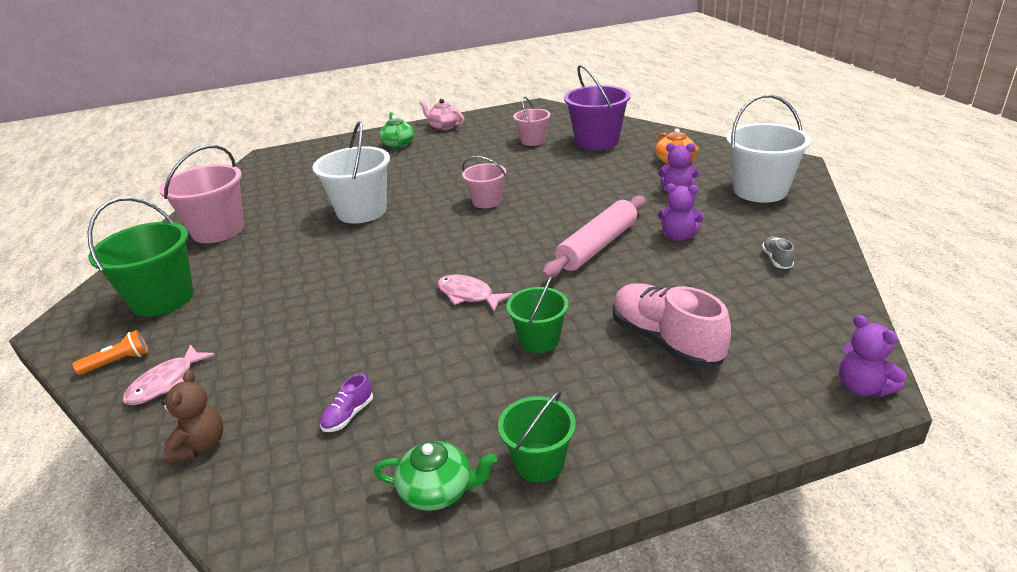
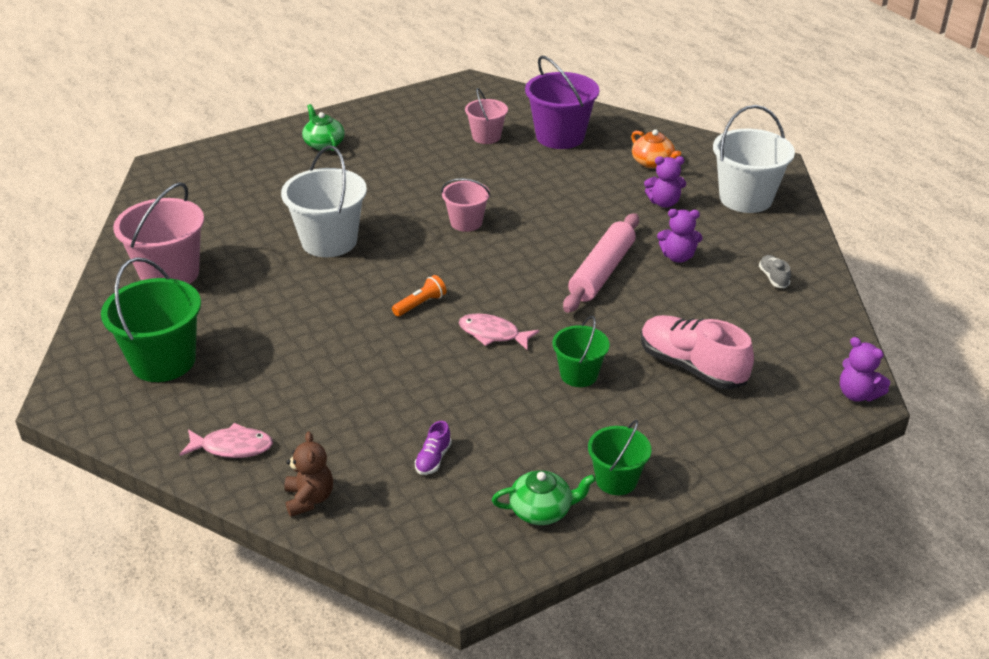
camera: 15 degrees left, 5 degrees up
(118, 362) = (165, 431): orange flashlight -> orange flashlight (420, 304)
(165, 383) = (232, 447): pink fish -> pink fish turned 105 degrees counterclockwise
(444, 126) = (369, 116): pink teapot -> none

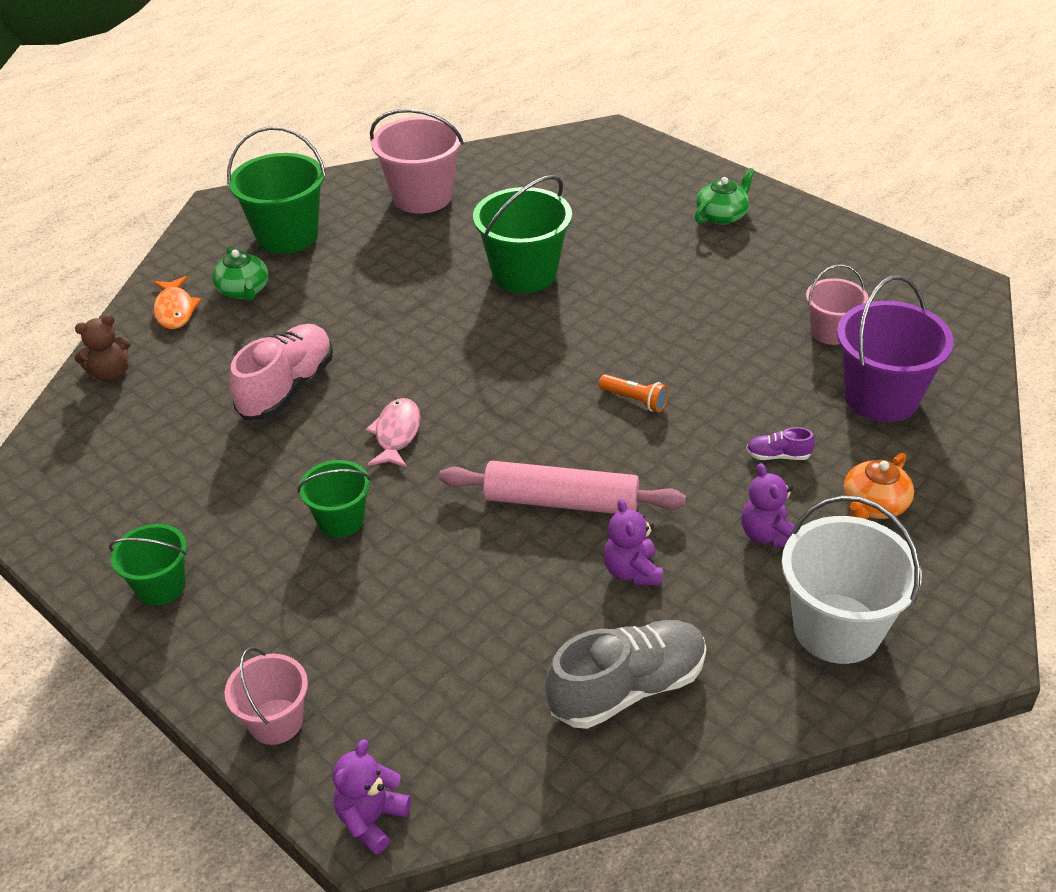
camera: 75 degrees right, 5 degrees up
(232, 447) = (175, 310): pink fish -> orange fish
(329, 241) = (524, 273): white bucket -> green bucket
(420, 304) = (433, 367): orange flashlight -> orange flashlight (635, 400)
(433, 459) = (176, 438): purple shoe -> purple shoe (778, 456)
(466, 222) = (614, 362): pink bucket -> pink bucket (276, 721)
(542, 510) = (107, 535): green teapot -> green teapot (244, 290)
(692, 367) = (384, 623): pink shoe -> pink shoe (287, 388)
(773, 278) = (627, 688): grey shoe -> grey shoe, size x2.27

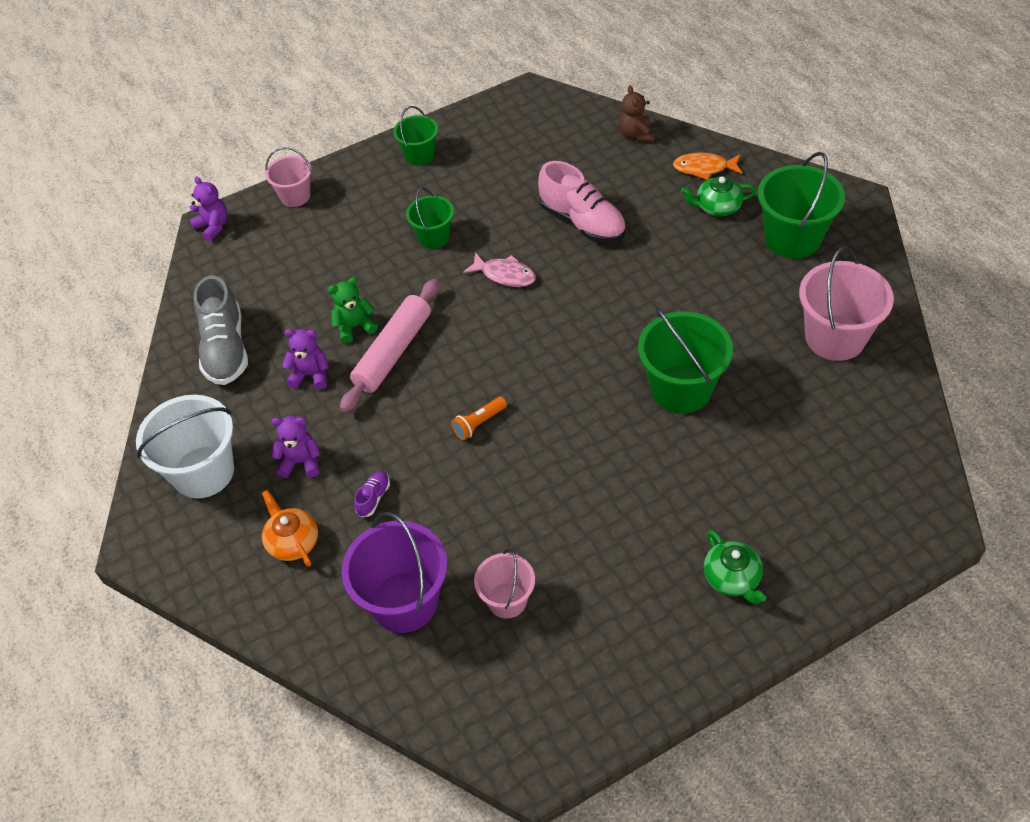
camera: 110 degrees right, 10 degrees up
(533, 553) = (354, 327): none -> green teddy bear

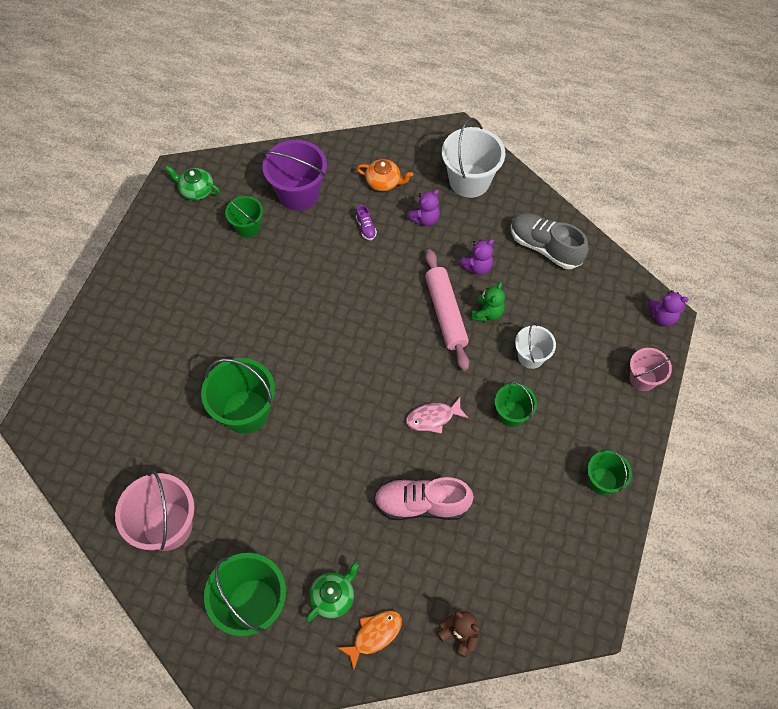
camera: 135 degrees right, 10 degrees up
(362, 267) = (531, 356): none -> white bucket
(479, 423) = (349, 305): orange flashlight -> none
(507, 600) = (248, 227): pink bucket -> green bucket
(732, 578) = (136, 314): green teapot -> green teapot (196, 190)

